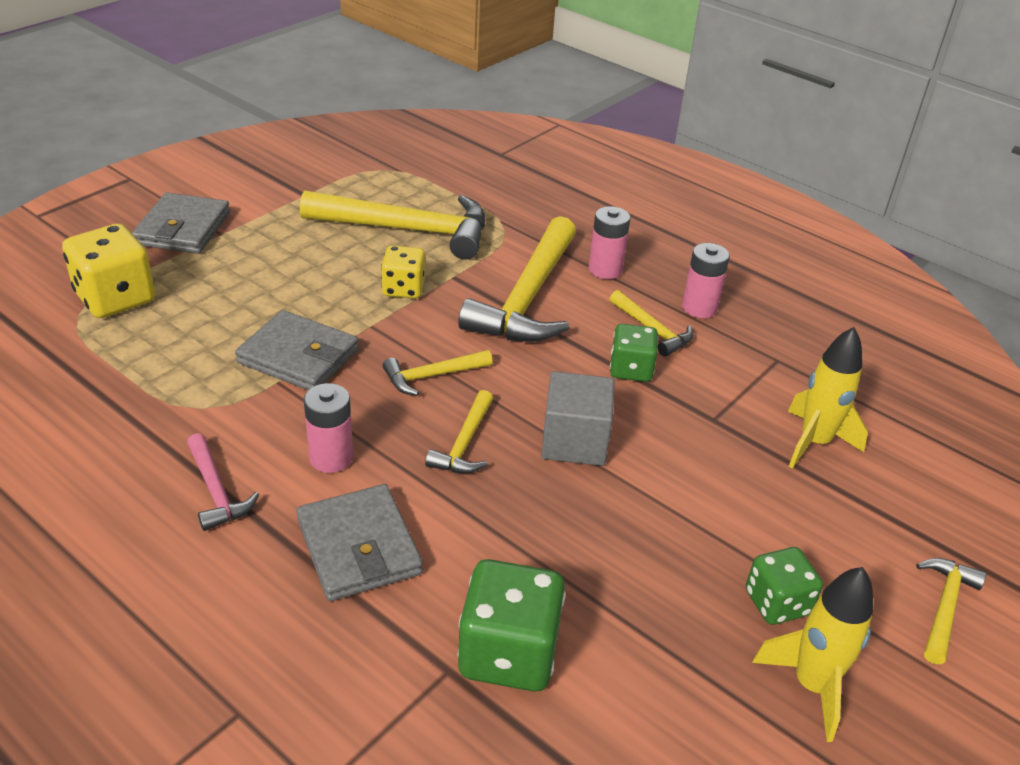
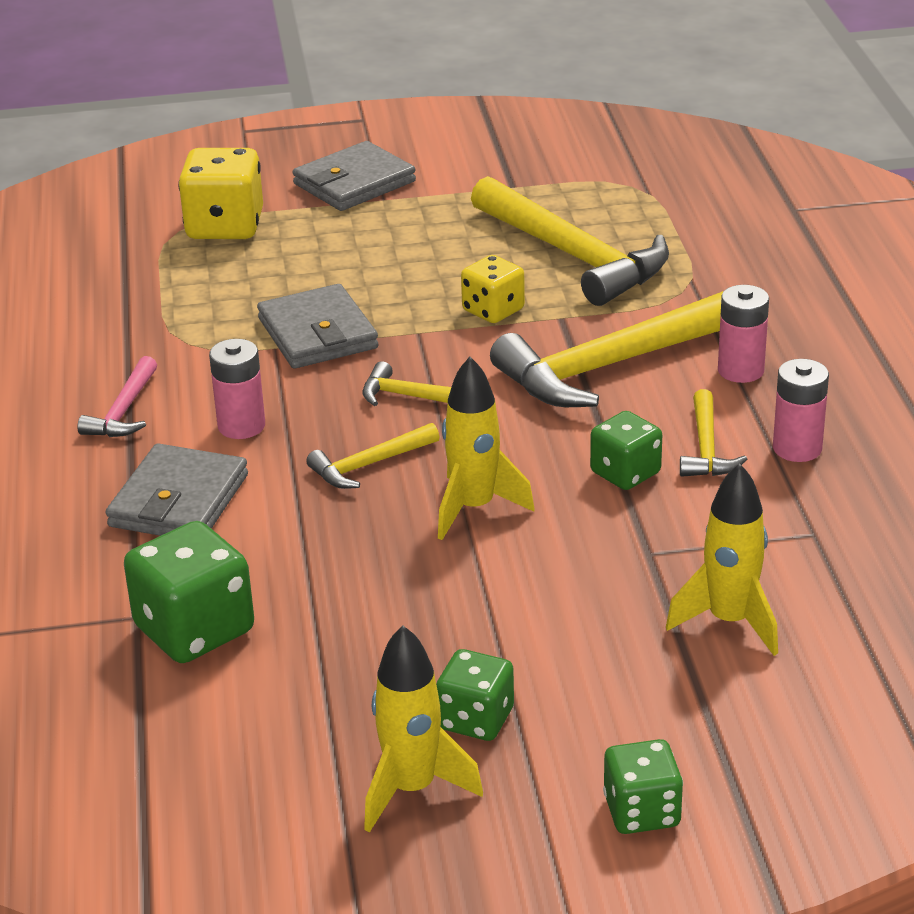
camera: 45 degrees right, 5 degrees down
(574, 441) = (474, 508): grey cube -> yellow rocket
(944, 607) = (642, 811): yellow hammer -> green dice

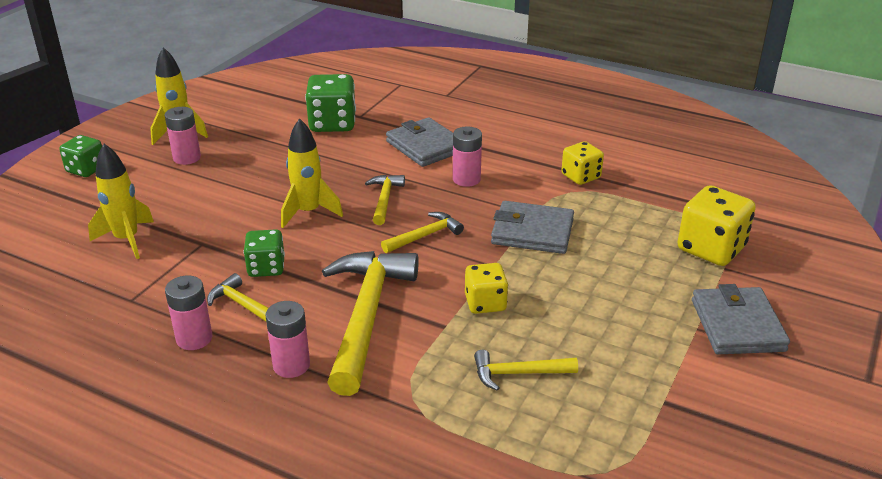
camera: 125 degrees right, 0 degrees up
(124, 411) = (521, 155): pink hammer -> none
(139, 348) = (581, 176): none -> yellow dice
(475, 719) = (187, 158): green dice -> pink battery
(574, 256) = (518, 373): yellow hammer -> yellow hammer, size x0.48

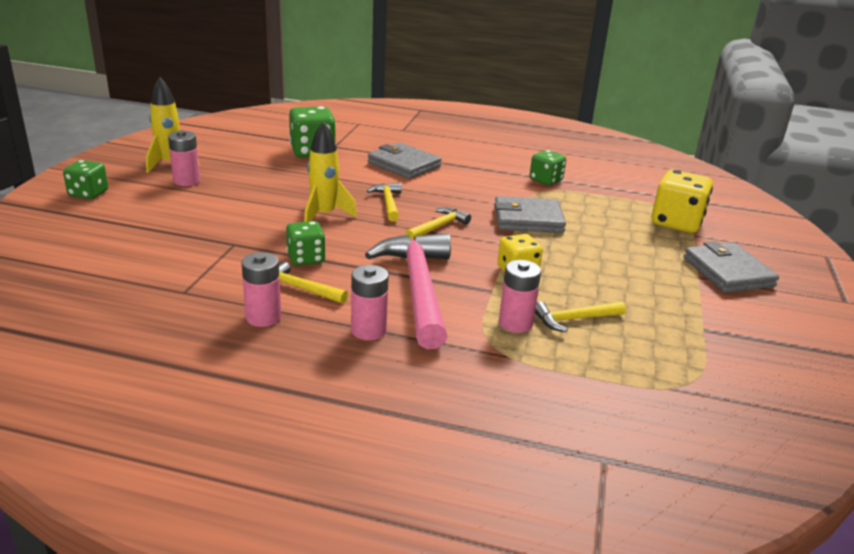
camera: 15 degrees left, 5 degrees down
(127, 240) = (157, 245): yellow rocket -> none
(366, 316) = (418, 288): yellow hammer -> pink hammer
(466, 179) = (452, 186): pink battery -> pink battery (515, 323)
(581, 176) = (545, 180): yellow dice -> green dice

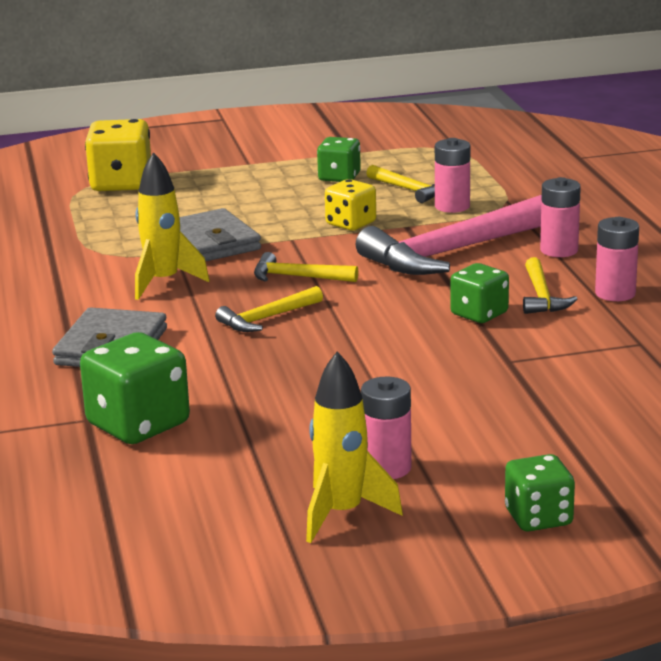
camera: 115 degrees left, 5 degrees down
(324, 215) = (359, 340): yellow rocket -> yellow rocket (163, 282)
(545, 180) = (62, 257): green dice -> green dice (339, 177)
(728, 272) = (223, 155): grey wallet -> none

